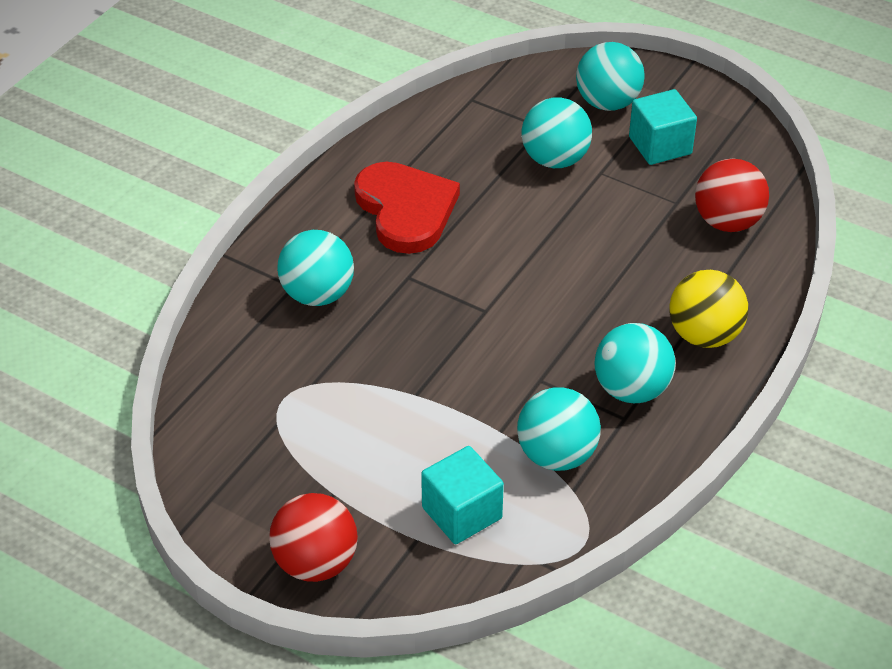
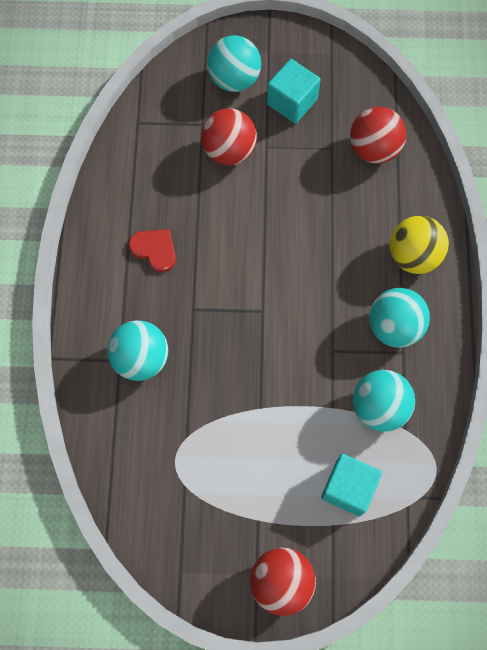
camera: 30 degrees left, 25 degrees up
(406, 210) = (154, 250): red heart -> red heart, size x0.54
(555, 159) = (229, 150): turquoise ball -> red ball

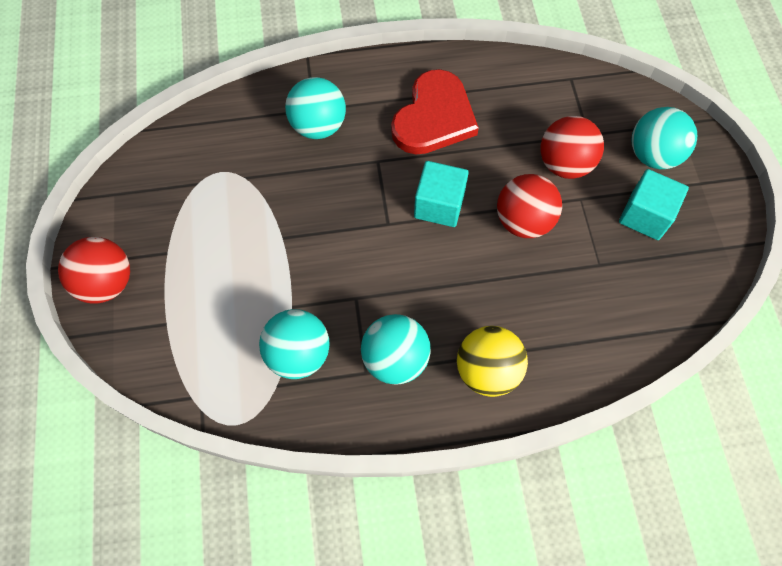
camera: 80 degrees right, 5 degrees down
(154, 250) = (434, 117): red heart -> red heart, size x1.86
(348, 488) = (206, 333): turquoise cube -> turquoise cube (439, 205)
(374, 149) = (613, 310): red ball -> red ball (523, 221)

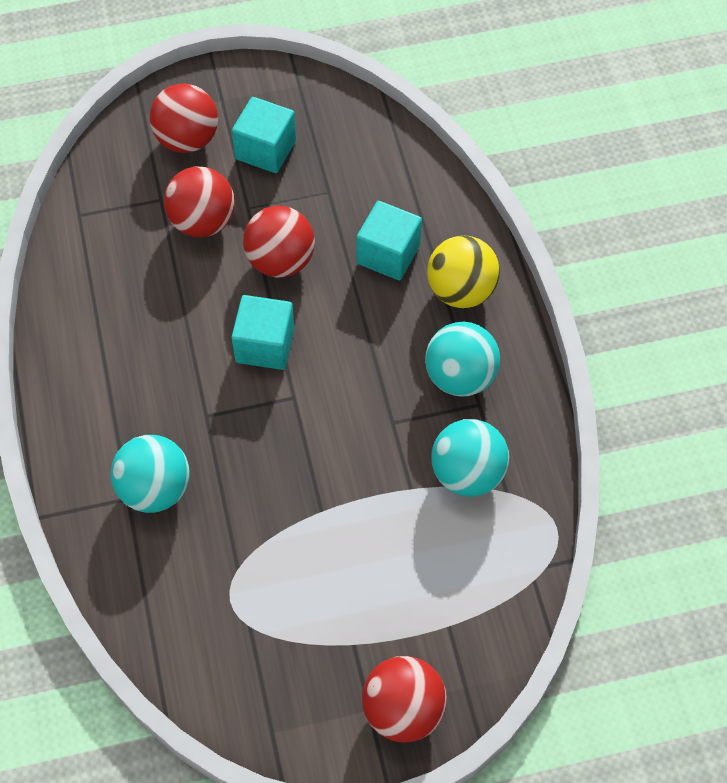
camera: 95 degrees left, 5 degrees down
(434, 117) = (139, 357): red heart -> none
(529, 310) = (388, 254): none -> turquoise cube
(653, 155) = (187, 139): turquoise ball -> red ball

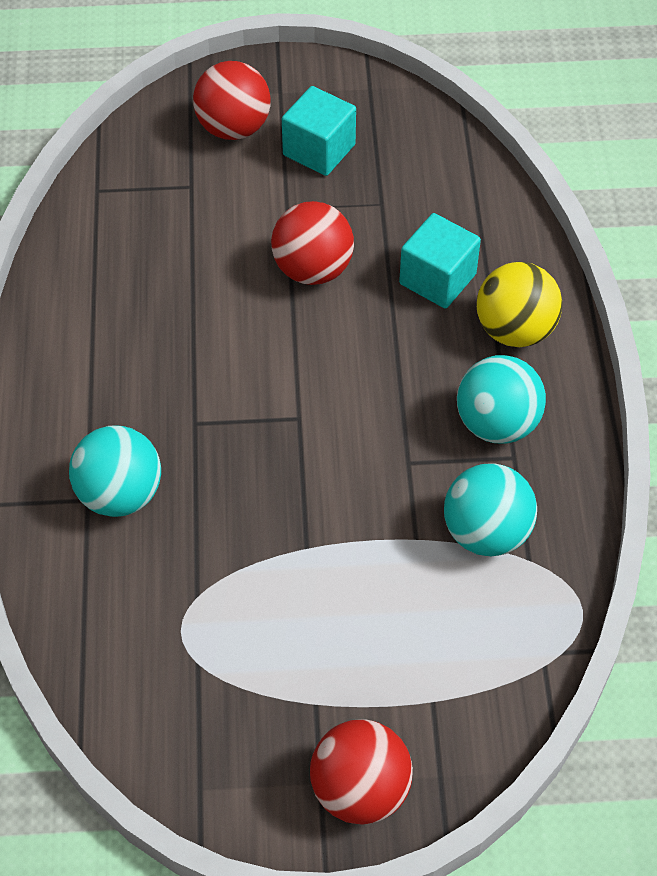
camera: 10 degrees right, 5 degrees down
(202, 222) = (233, 216): red ball -> none
(265, 345) = (277, 357): turquoise cube -> none

